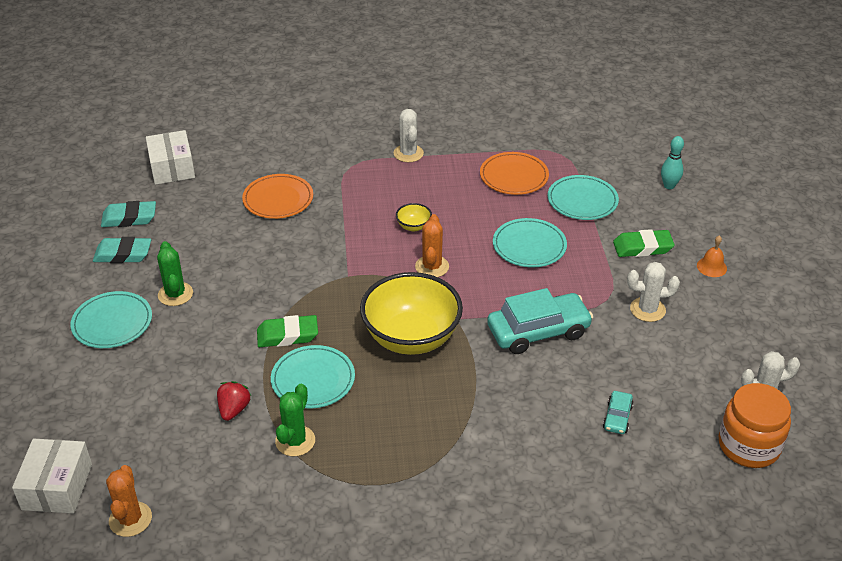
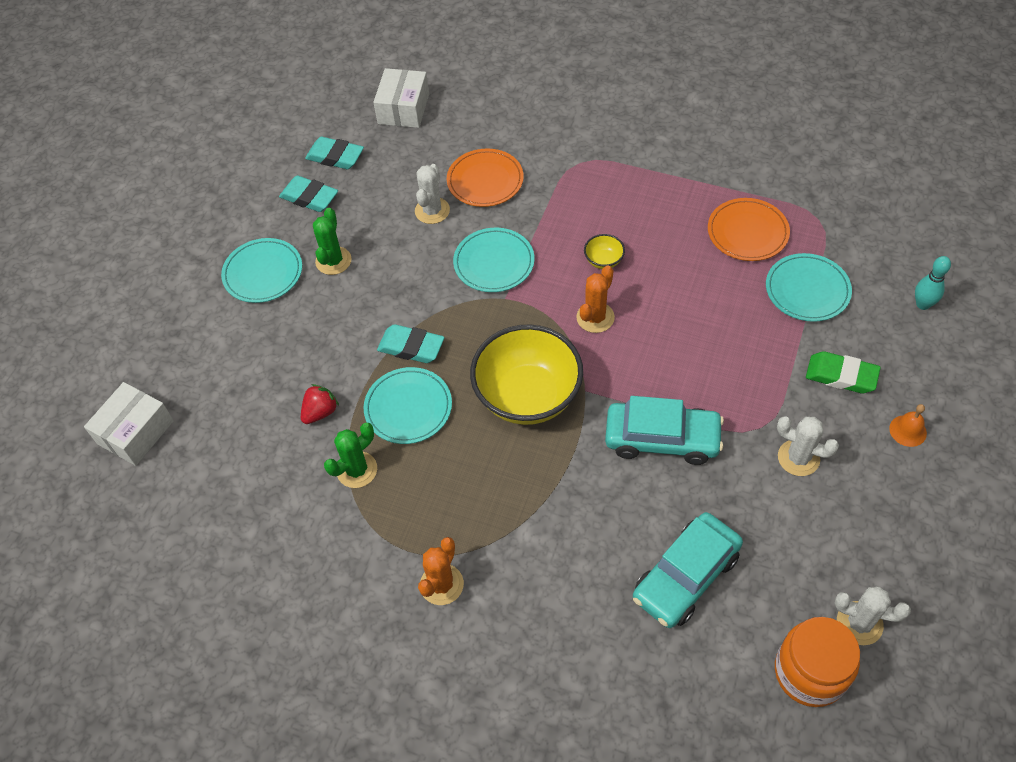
camera: 30 degrees right, 15 degrees up
(130, 519) = (177, 492): orange cactus -> orange cactus (441, 584)
(287, 335) = (411, 347): green eraser -> turquoise eraser
(408, 153) = (648, 165): white cactus -> white cactus (432, 211)
(529, 246) = (713, 328): turquoise plate -> turquoise plate (494, 263)
(617, 417) = (686, 576): turquoise car -> turquoise car, size x2.13

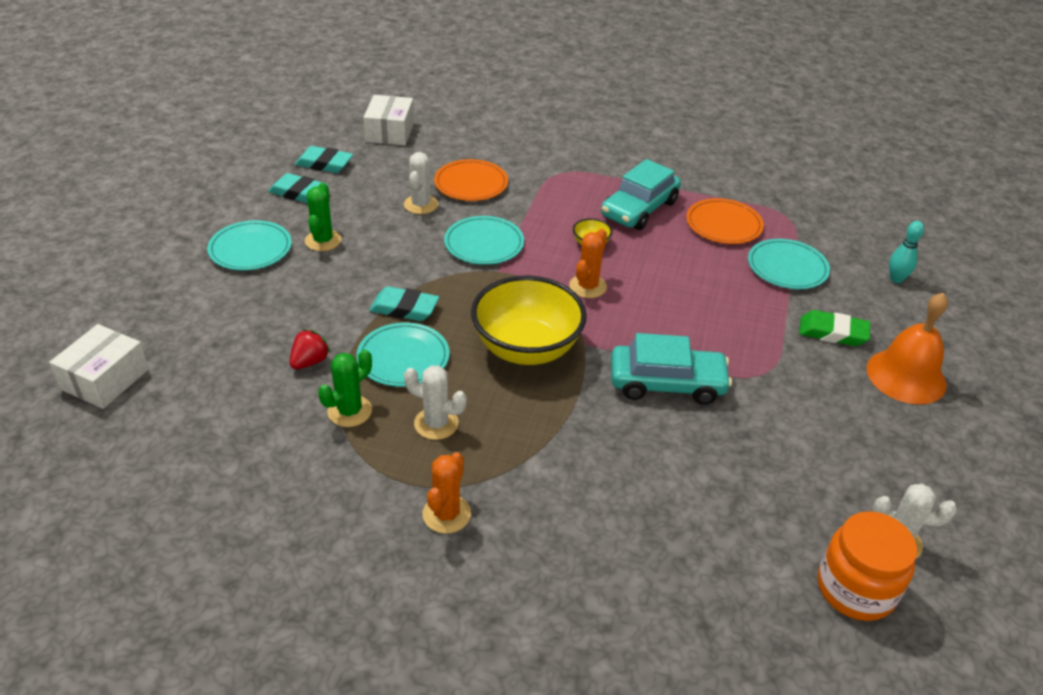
camera: 10 degrees left, 15 degrees down
(686, 576) = (709, 502): turquoise car -> turquoise car (639, 209)
(798, 458) = (805, 398): white cactus -> white cactus (436, 423)
(908, 430) = (906, 376): orange bell -> orange bell, size x2.16

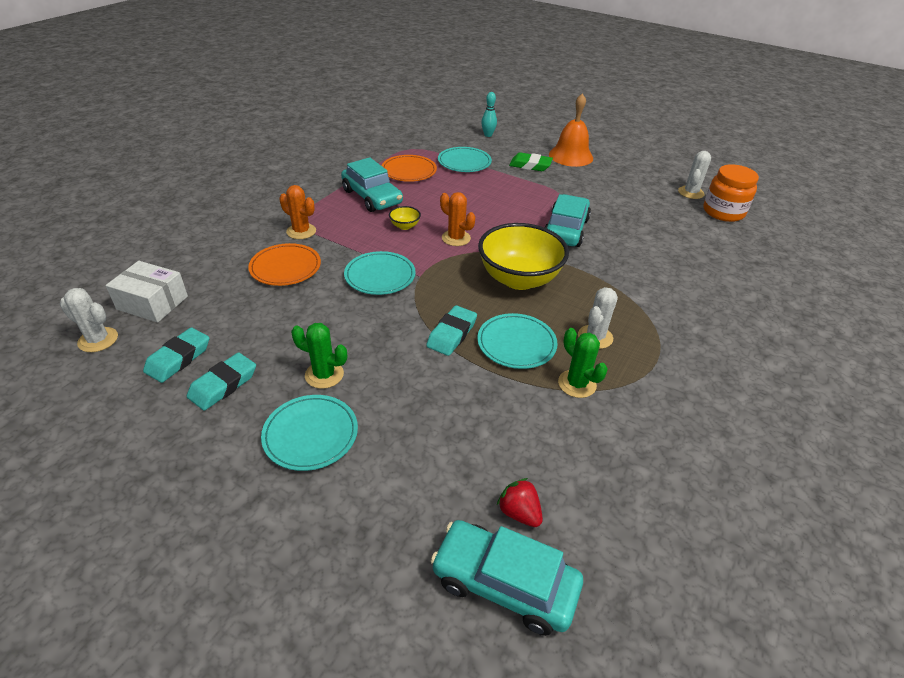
camera: 75 degrees left, 0 degrees up
(105, 379) = (504, 583): white box -> turquoise car
(310, 362) = (509, 403): red strawberry -> red strawberry (519, 513)
(421, 204) = (300, 302): white cactus -> white cactus (98, 340)
(446, 514) = (685, 346): orange cactus -> orange cactus (301, 231)
(832, 333) = (530, 165): green eraser -> green eraser turned 75 degrees clockwise

